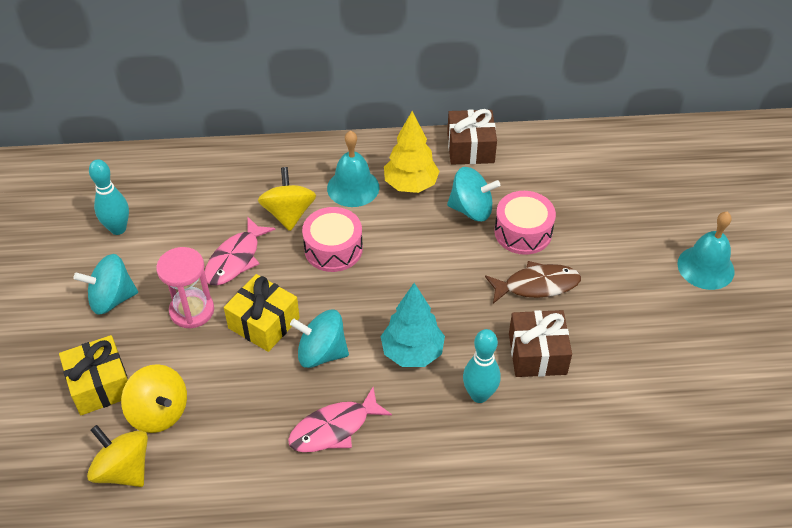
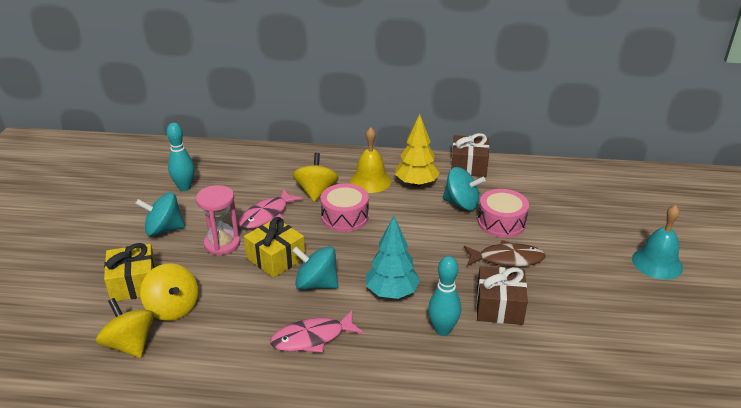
camera: 10 degrees right, 15 degrees down
(353, 187) = (370, 181): turquoise bell -> yellow bell

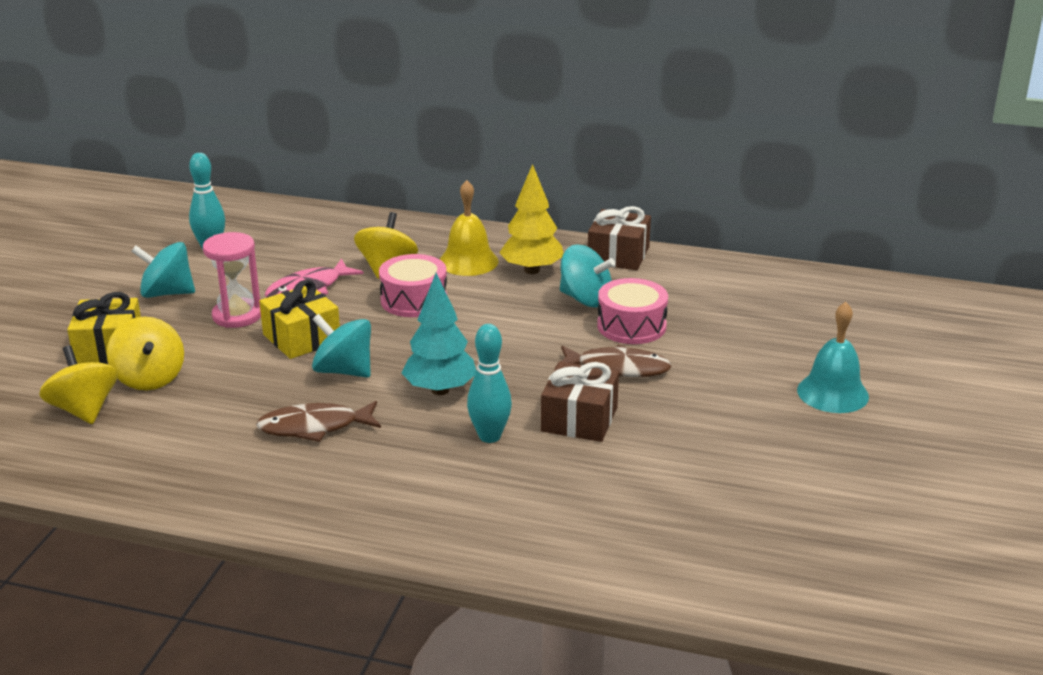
camera: 10 degrees right, 5 degrees down
(312, 338) = (314, 427): pink fish -> brown fish

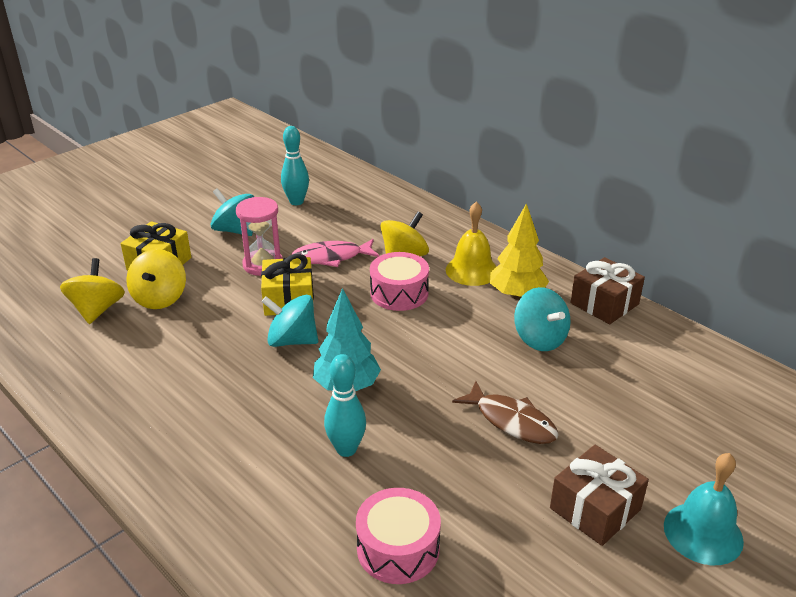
camera: 30 degrees right, 5 degrees up
(314, 427) = (226, 385): brown fish -> none
(344, 371) = (292, 340): turquoise spinning top -> turquoise spinning top turned 45 degrees counterclockwise
(579, 419) = (434, 462): brown gift -> brown gift (595, 509)
(631, 326) = (559, 381): pink drum -> pink drum (398, 548)

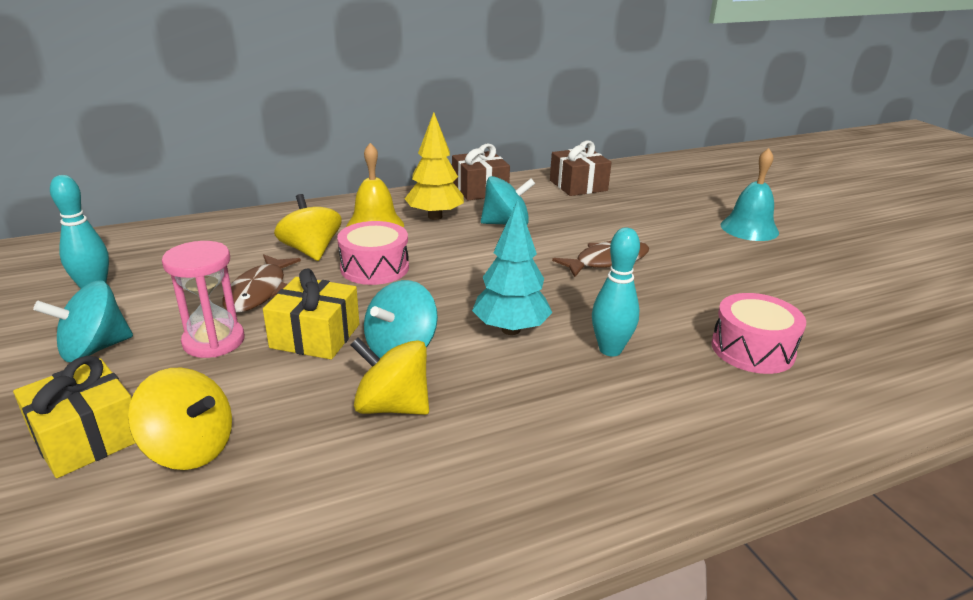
camera: 70 degrees left, 5 degrees down
(97, 310) = (143, 530): yellow spinning top -> yellow spinning top (392, 406)
(331, 257) = (259, 291): pink fish -> brown fish
(595, 509) = (719, 256): brown gift -> brown gift (578, 185)

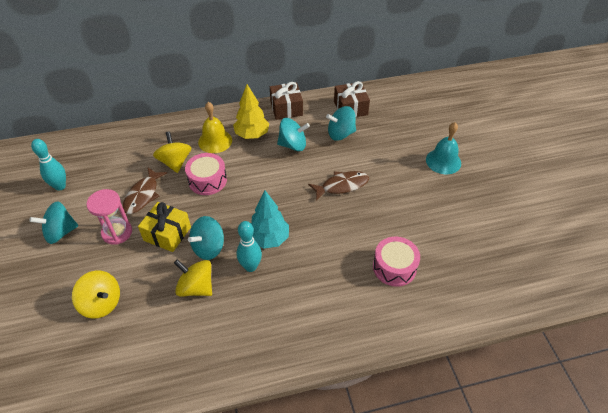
camera: 10 degrees right, 20 degrees up
(87, 437) = (58, 291): yellow gift -> none
(576, 209) = (340, 134): none -> turquoise spinning top
(610, 350) = (317, 259): turquoise bowling pin -> turquoise bowling pin (250, 266)

